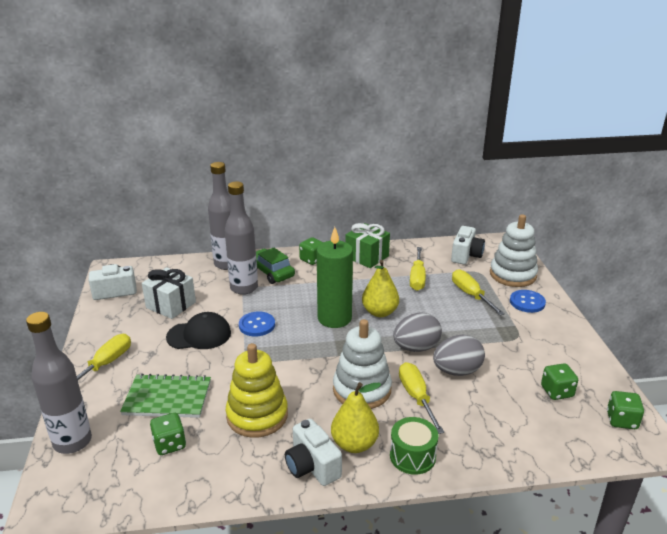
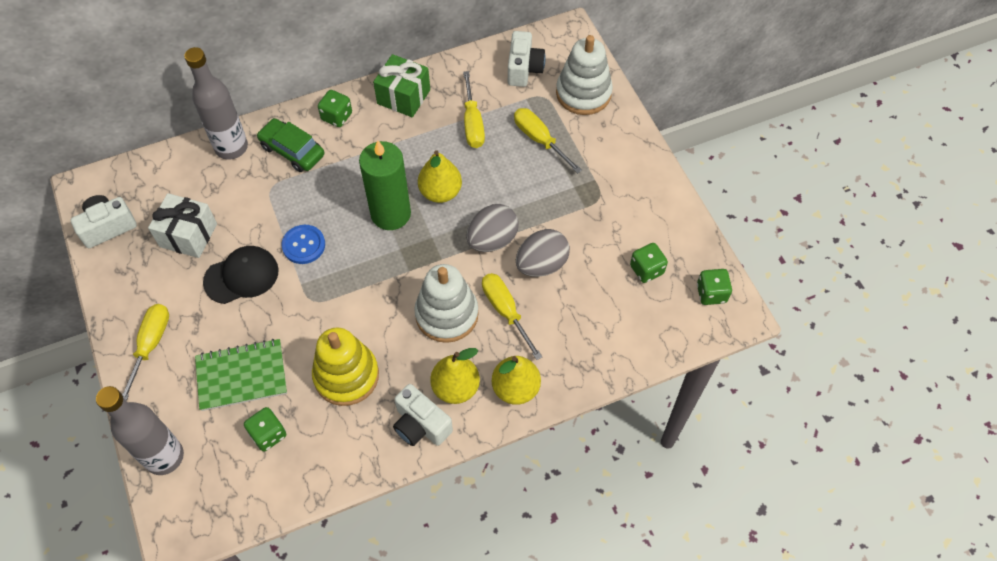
camera: 15 degrees left, 30 degrees up
(244, 288) = (267, 186): grey bottle -> none
(412, 456) = (515, 388): green drum -> yellow pear
(527, 302) = (604, 138): blue button -> none

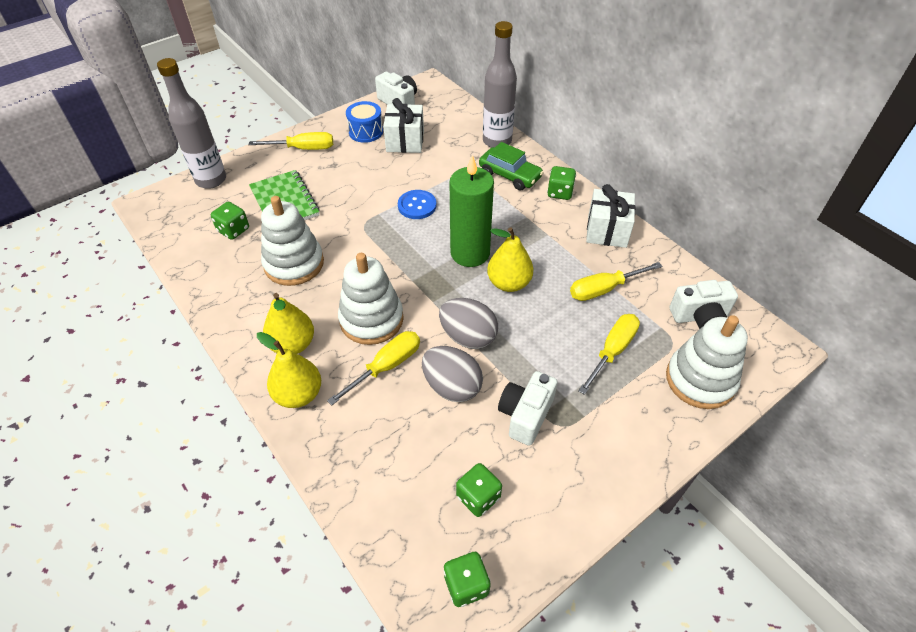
camera: 75 degrees right, 10 degrees down
(150, 272) = (366, 132): none -> blue drum
(241, 276) = (376, 178): black cap -> none
(292, 151) = (510, 175): green car -> green car turned 105 degrees clockwise
(346, 376) = (294, 264): yellow stacking toy -> white stacking toy
(403, 97) = (607, 231): green gift -> white gift
(421, 425) = (250, 327): white camera -> white camera (525, 415)

